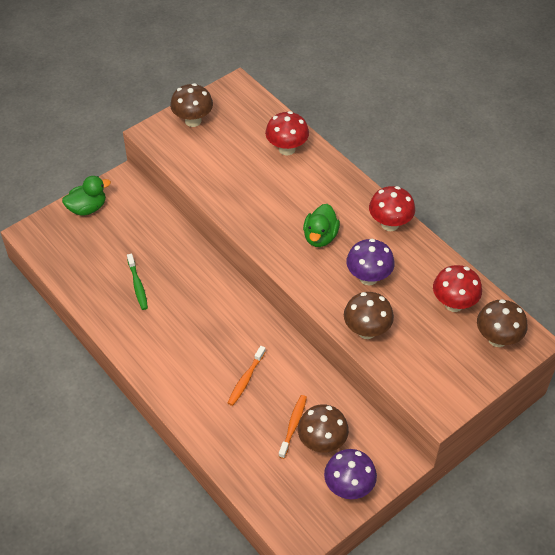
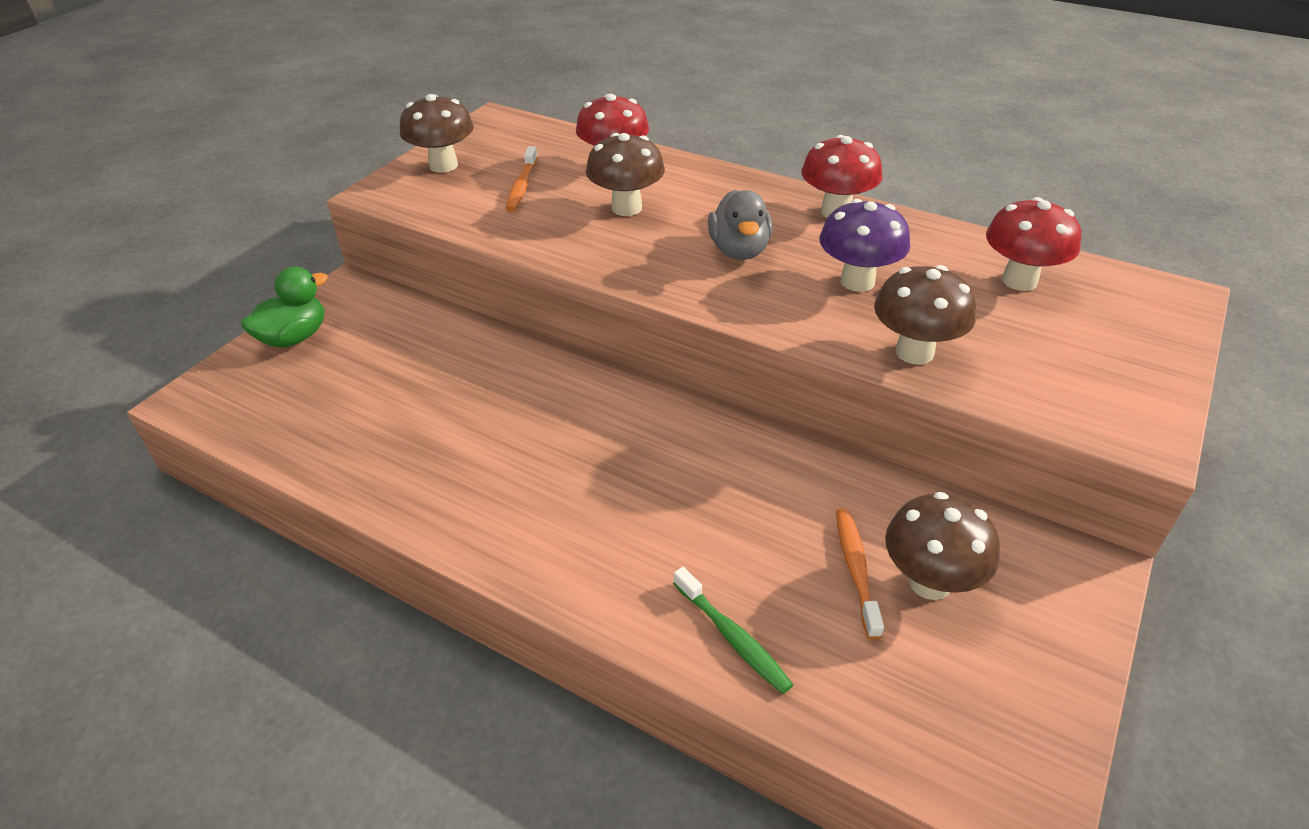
camera: 20 degrees left, 10 degrees down
(138, 285) = (433, 425): green toothbrush -> green toothbrush (733, 637)
(245, 379) = (716, 517): orange toothbrush -> orange toothbrush (522, 186)
(320, 237) = (739, 250): green duck -> grey duck
(349, 487) = (1040, 650): purple mushroom -> none
(497, 339) = (1129, 306): brown mushroom -> brown mushroom (626, 208)

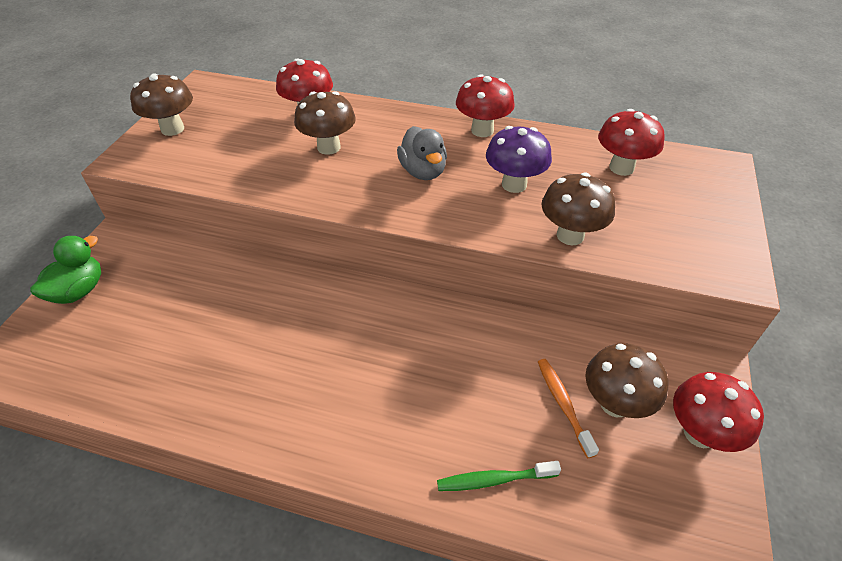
camera: 15 degrees left, 5 degrees up
(522, 186) = (241, 139): orange toothbrush -> none
(733, 637) = (494, 480): green toothbrush -> green toothbrush turned 135 degrees clockwise
(1042, 642) = (699, 433): none -> red mushroom

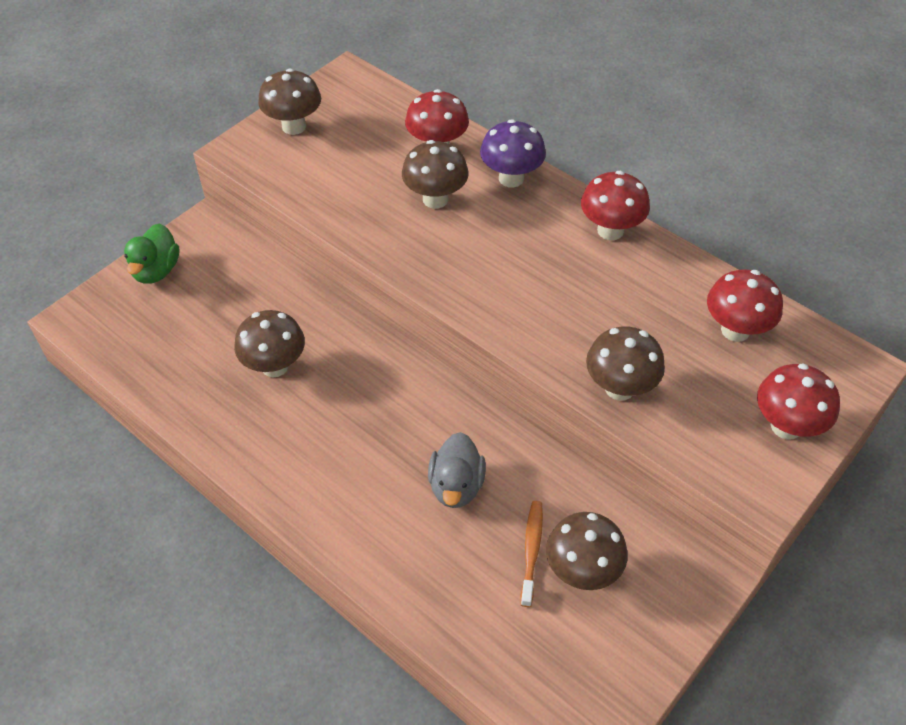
camera: 25 degrees right, 5 degrees up
(79, 291) = (156, 270): green duck -> green duck turned 135 degrees clockwise
(239, 334) = (275, 366): none -> brown mushroom
(423, 171) = (515, 261): grey duck -> grey duck (456, 486)
(494, 480) = (427, 587): green toothbrush -> none
(514, 184) = (600, 309): purple mushroom -> purple mushroom (511, 178)
(699, 433) = (645, 631): red mushroom -> red mushroom (786, 426)

